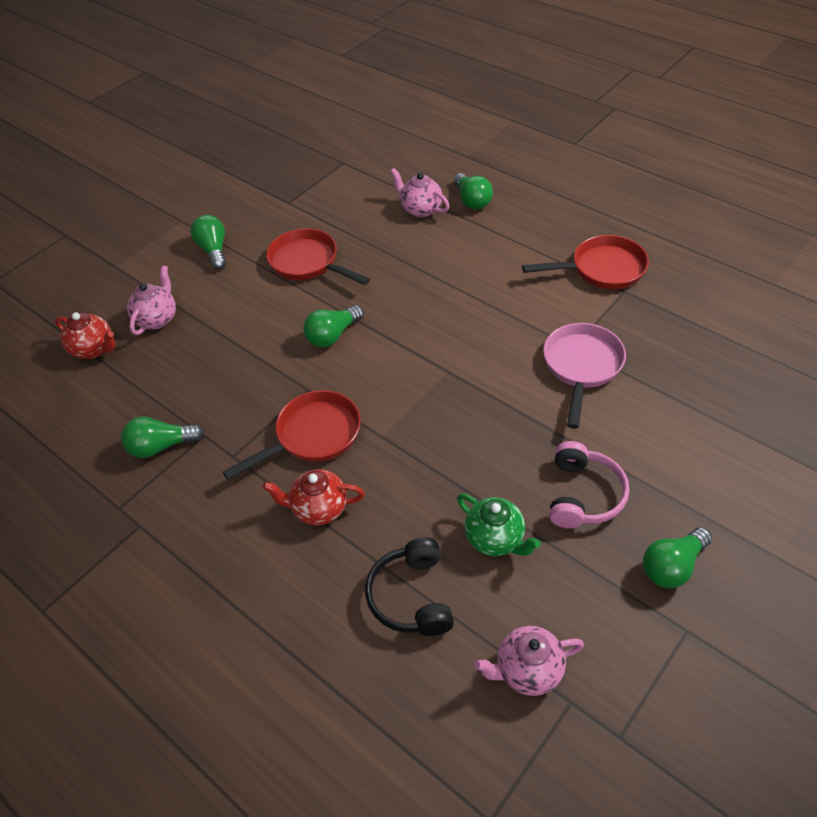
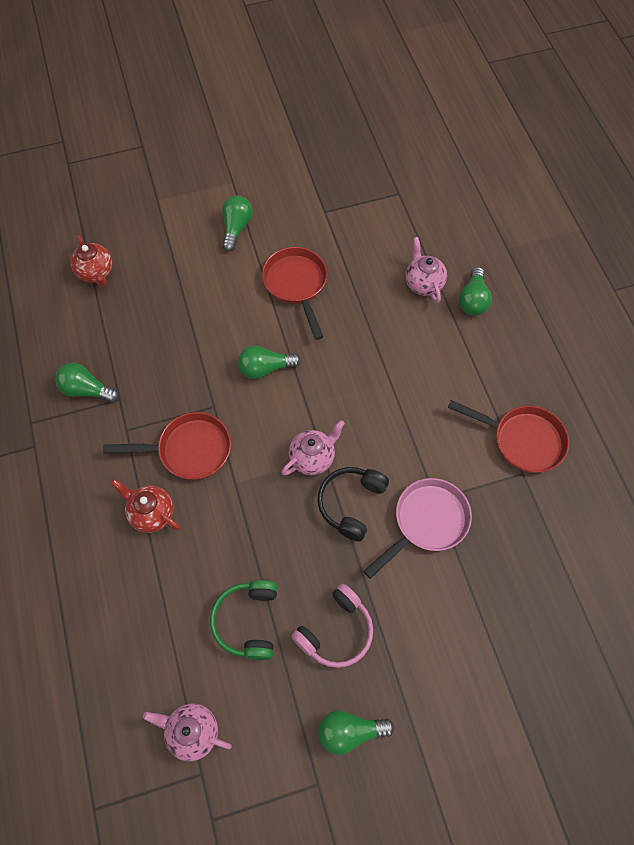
camera: 30 degrees right, 15 degrees up
(157, 319) = (155, 272): pink teapot -> pink teapot (312, 458)
(411, 596) = (161, 624): black headphones -> black headphones (351, 503)
(495, 539) = (248, 621): green teapot -> green headphones

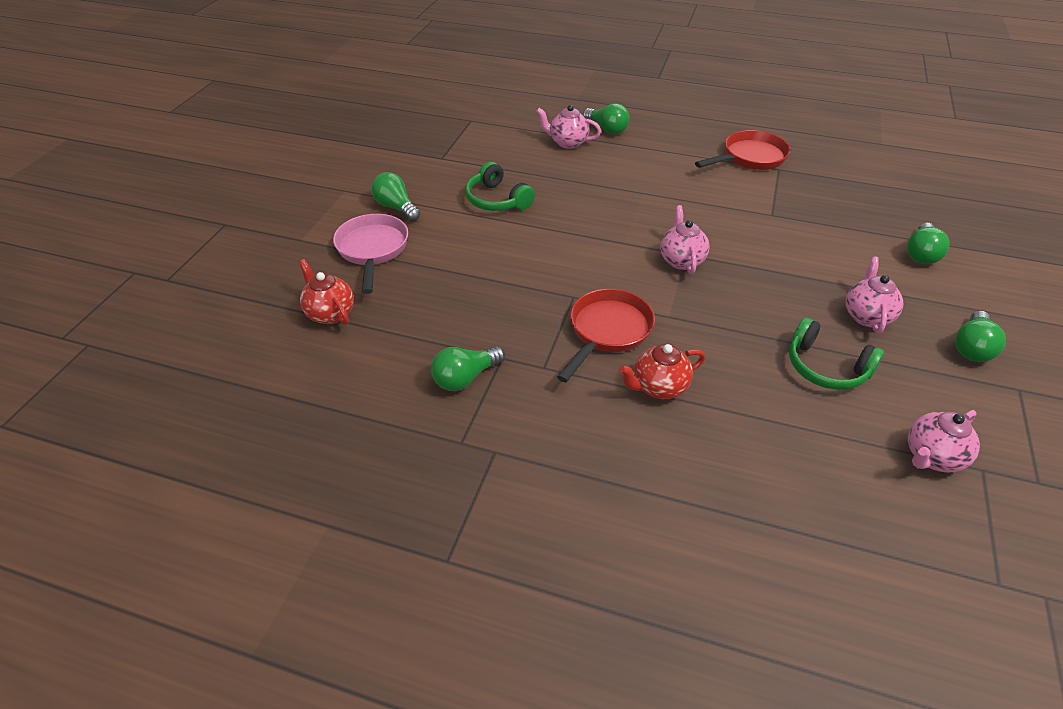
camera: 55 degrees left, 20 degrees down
(96, 273) = (330, 313): red teapot -> red teapot turned 135 degrees counterclockwise
(265, 368) = (563, 250): green light bulb -> green light bulb (921, 254)
(296, 285) = (497, 200): red pan -> green headphones
(336, 631) = (866, 316): pink headphones -> pink teapot
(351, 503) = (744, 258): black headphones -> none
(426, 522) = (790, 227): pink pan -> pink pan (372, 250)

